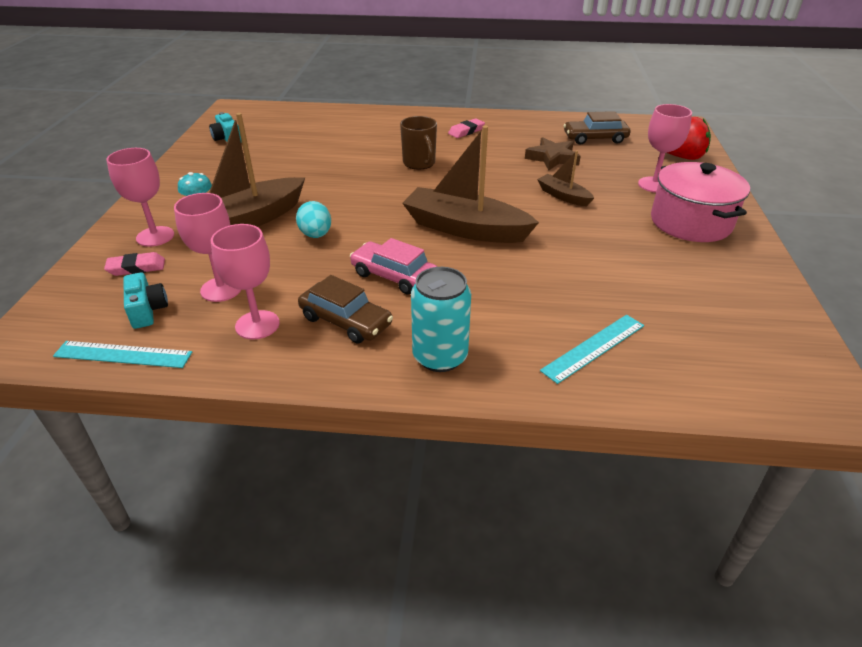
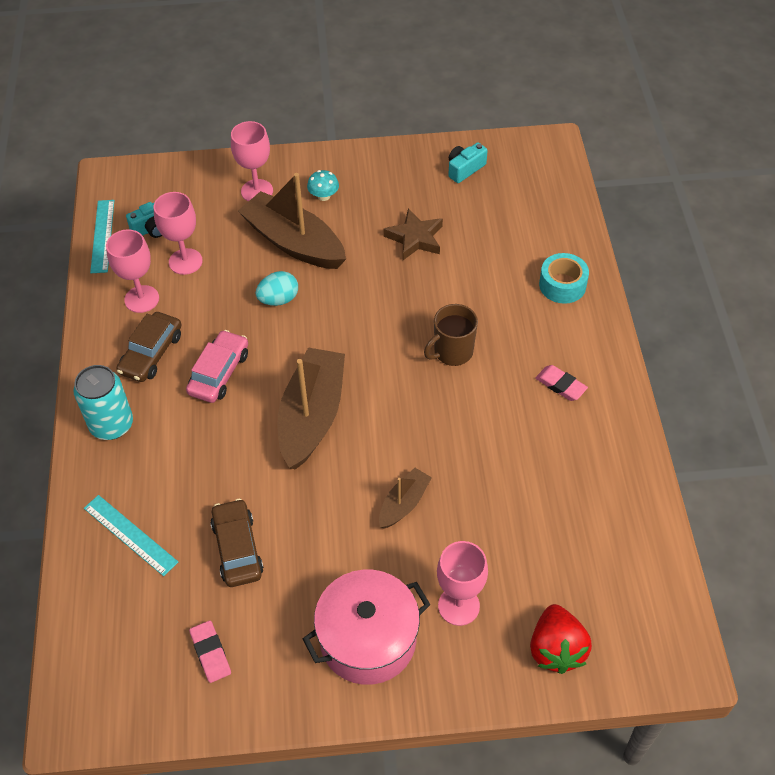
camera: 80 degrees right, 15 degrees up
(136, 268) = (208, 199): pink eraser -> pink eraser (210, 653)
(375, 120) = (562, 285): none -> turquoise tape
(552, 158) = (506, 488): brown star -> brown star (415, 238)
(595, 138) = (586, 538): brown car -> brown car (237, 548)

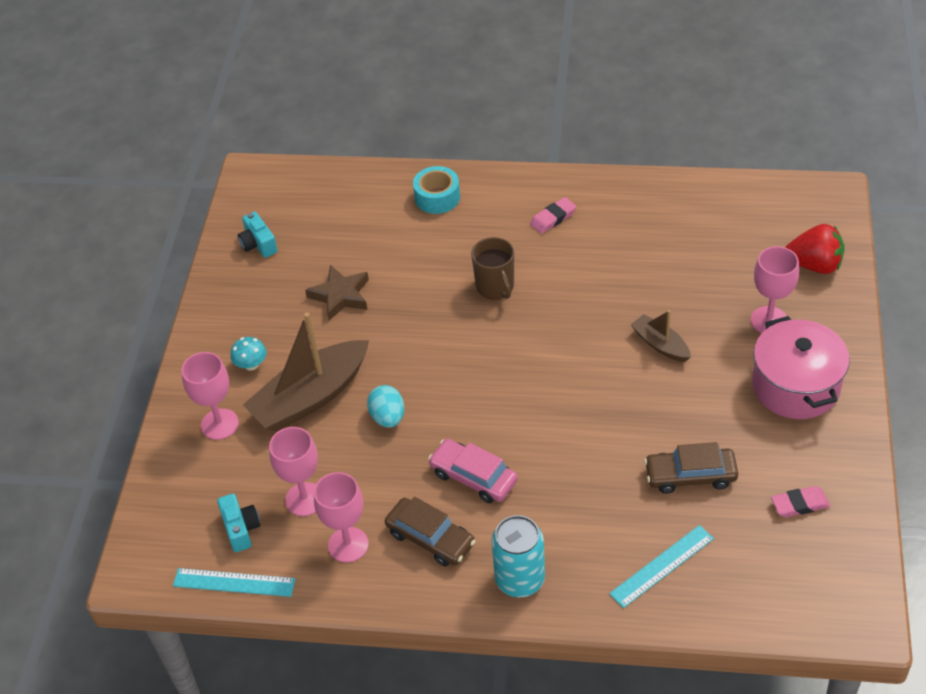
camera: 75 degrees left, 5 degrees down
(312, 416) = (547, 403): brown boat -> none

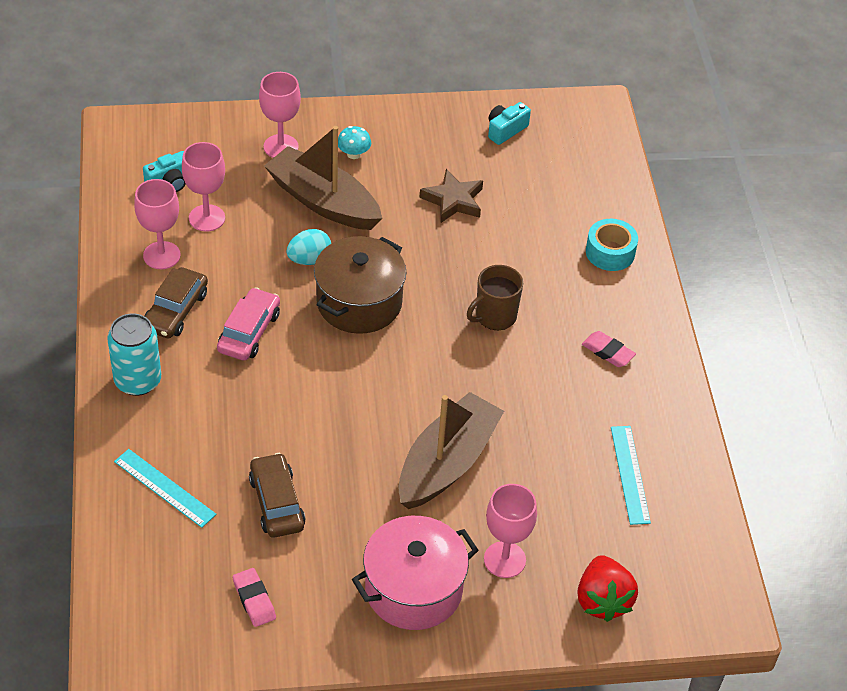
camera: 70 degrees right, 0 degrees up
(234, 583) = (114, 189): turquoise ruler -> turquoise ruler (629, 474)
(455, 384) = (359, 302): none -> brown pot
(660, 344) = (447, 463): brown boat -> brown boat, size x1.97

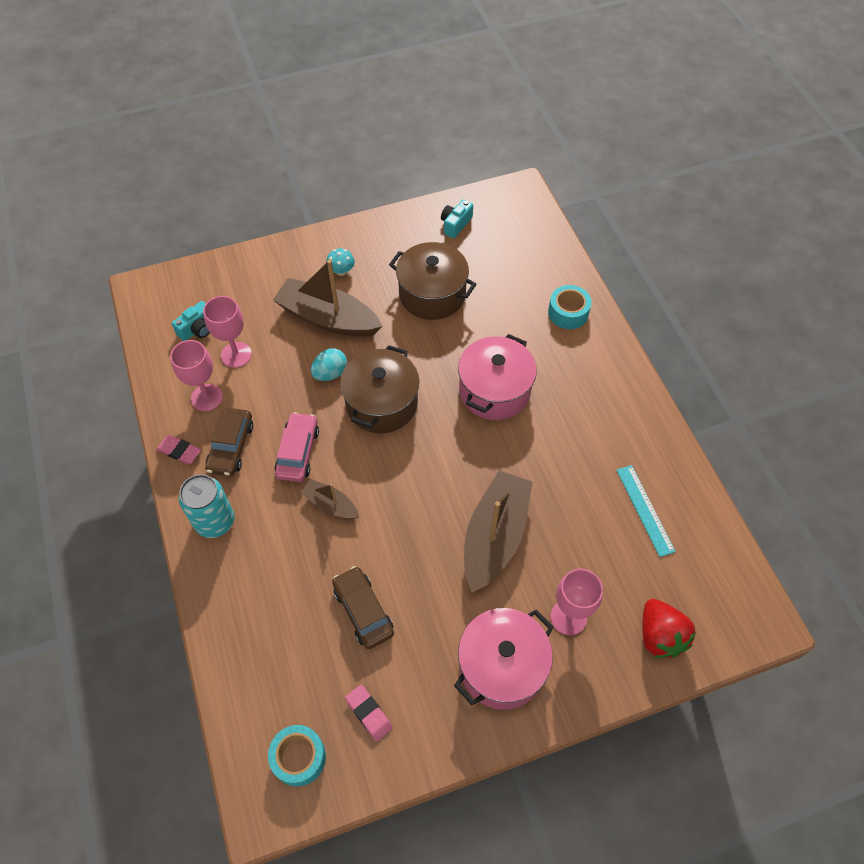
camera: 10 degrees left, 10 degrees up
(164, 487) = (263, 620): turquoise ruler -> none
(167, 622) = (299, 757): none -> turquoise tape
(271, 392) = (330, 505): none -> brown boat
(281, 147) = (281, 277): pink goblet -> none
(453, 200) = (432, 294): brown star -> brown pot
(495, 316) = (494, 391): brown mug -> pink pot
(608, 352) = (593, 401): pink eraser -> pink eraser (179, 451)

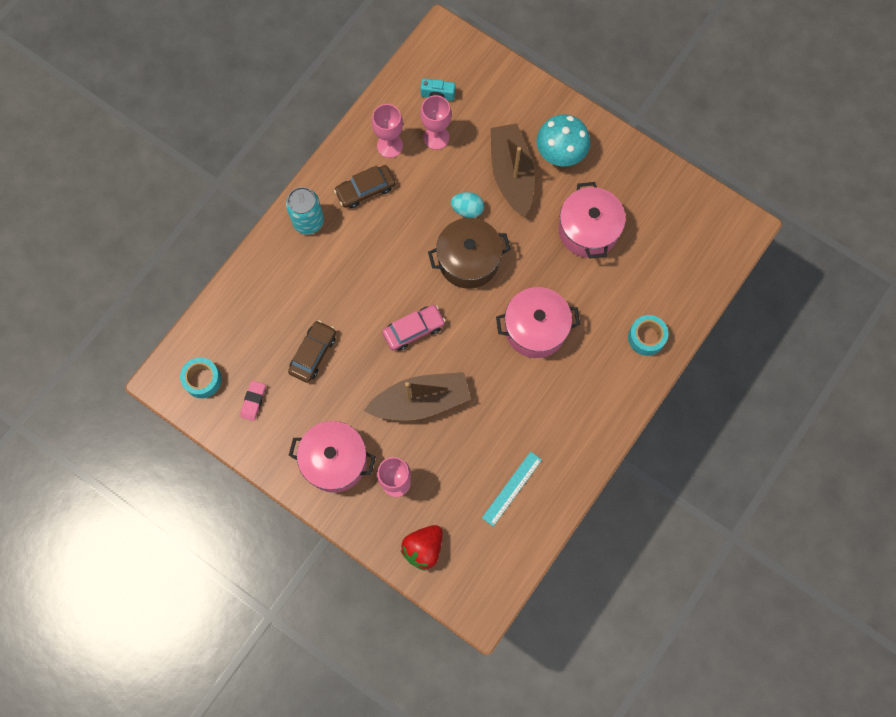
camera: 55 degrees right, 15 degrees up
(179, 451) = (339, 161): pink eraser -> none
(298, 452) = (392, 234): pink car -> pink car (413, 330)
(330, 505) = (369, 282): brown boat -> none
(341, 271) = (560, 152): turquoise mushroom -> turquoise mushroom, size x2.07
(432, 294) = (588, 230): brown pot -> pink pot
(455, 224) = (670, 201): turquoise camera -> none

